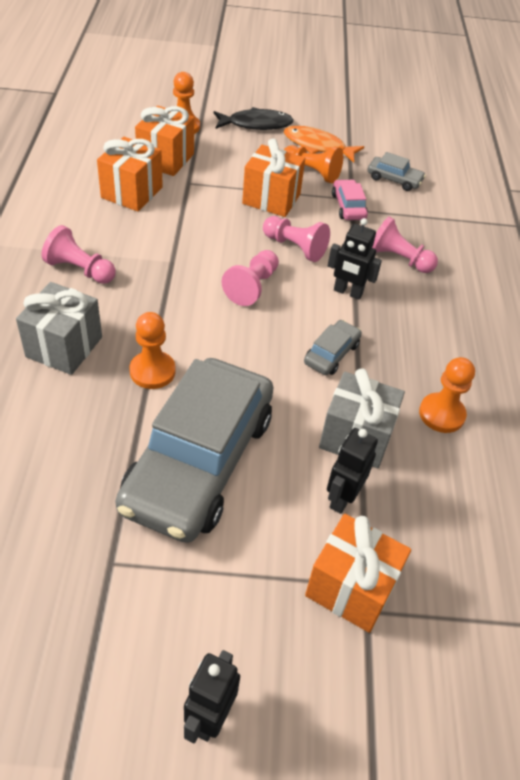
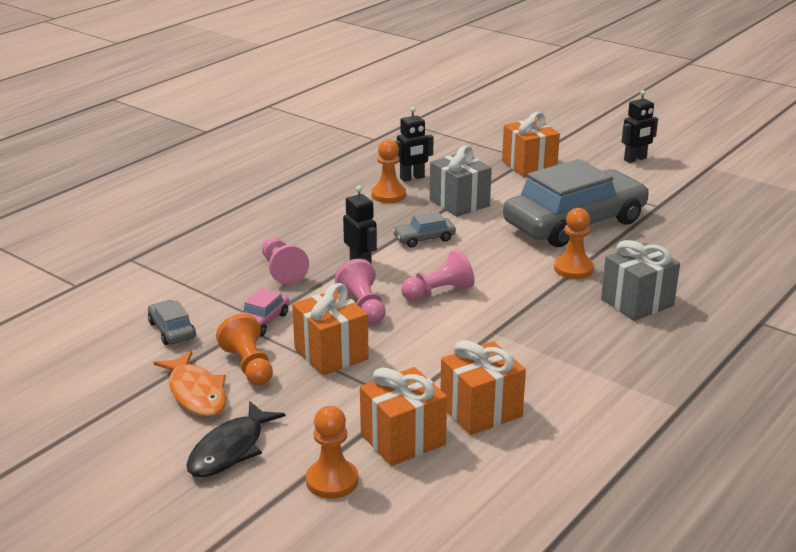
camera: 140 degrees left, 20 degrees down
(80, 270) = (591, 352): pink pawn -> none
(256, 124) = (230, 449): black fish -> black fish turned 90 degrees counterclockwise
(342, 498) = (498, 188): black robot -> black robot (412, 178)

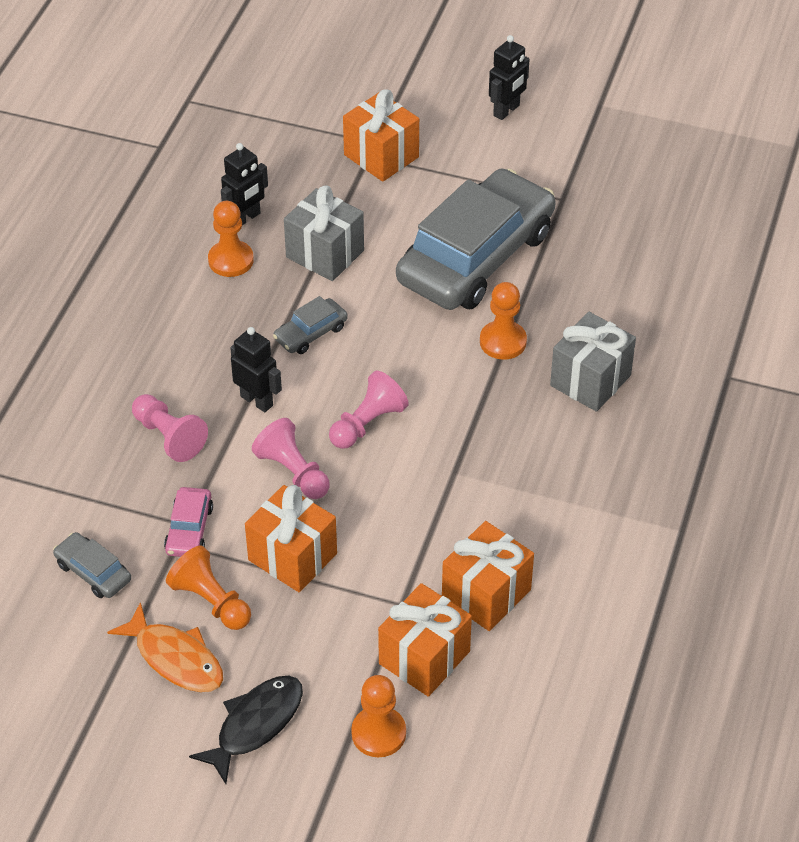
camera: 20 degrees left, 20 degrees up
(230, 449) = (255, 725): black fish -> black fish turned 150 degrees counterclockwise

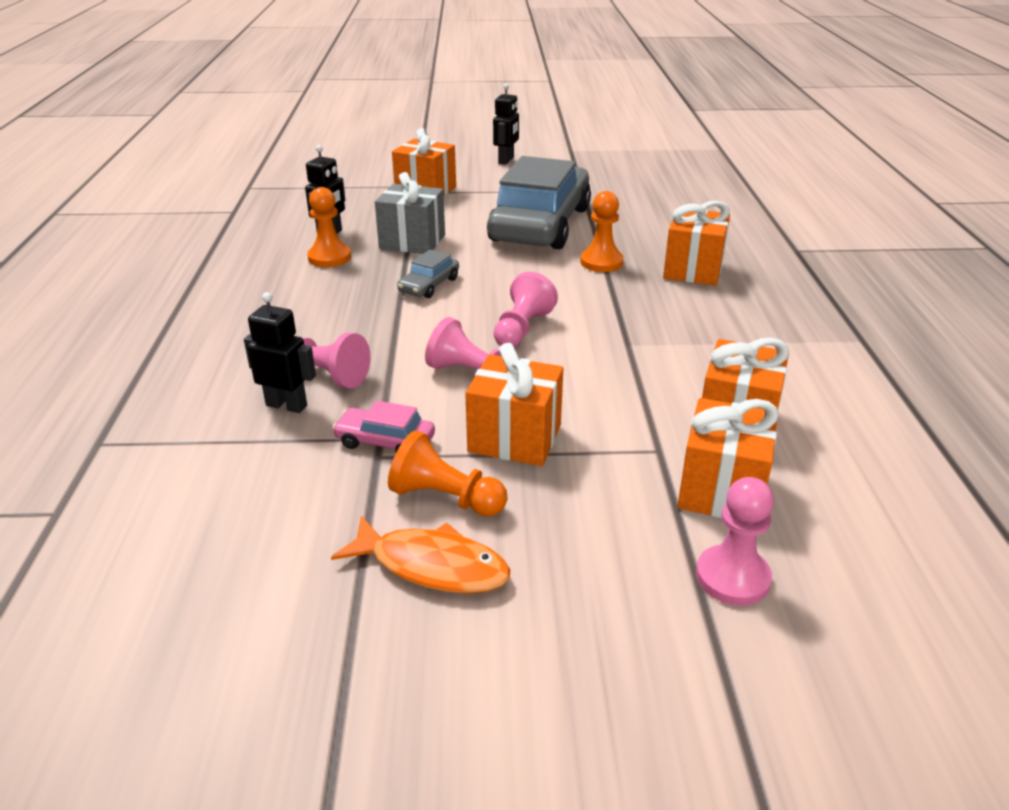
camera: 20 degrees left, 15 degrees down
(93, 572) = (286, 504): grey car -> none
(189, 529) = (385, 441): pink car -> pink car turned 120 degrees clockwise
(255, 725) = (577, 611): black fish -> none
(257, 401) = (404, 334): black robot -> black robot (287, 405)
(378, 733) = (732, 577): orange pawn -> pink pawn
(590, 380) = (693, 270): grey gift -> orange gift

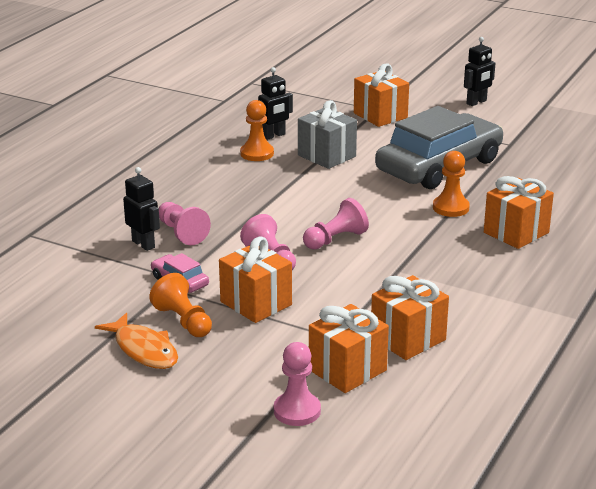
camera: 30 degrees right, 5 degrees down
(429, 285) = (305, 192): grey car -> none

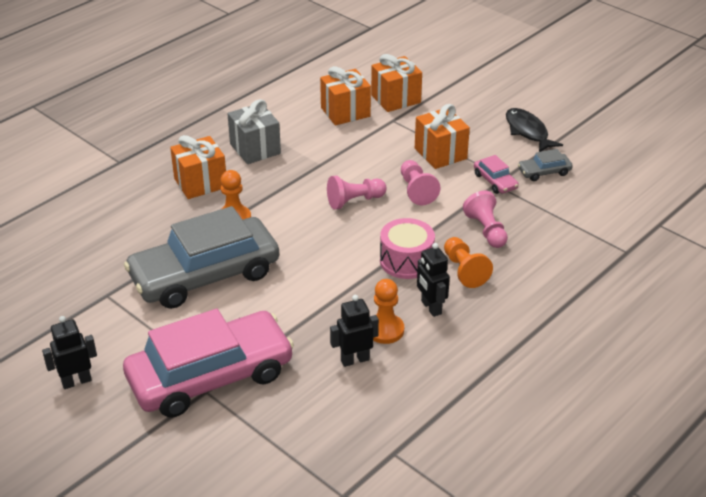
camera: 165 degrees left, 10 degrees up
(119, 300) = (544, 172): none -> grey car
(143, 244) = (521, 223): black robot -> black robot (431, 307)
(143, 350) = (528, 131): orange fish -> black fish
(183, 321) = (497, 148): orange pawn -> orange pawn (464, 270)
(257, 198) = (406, 261): none -> pink drum
(297, 411) = (437, 81): pink pawn -> none
(326, 156) = (311, 312): grey gift -> grey gift (255, 149)
(380, 115) = (210, 376): orange gift -> pink car

